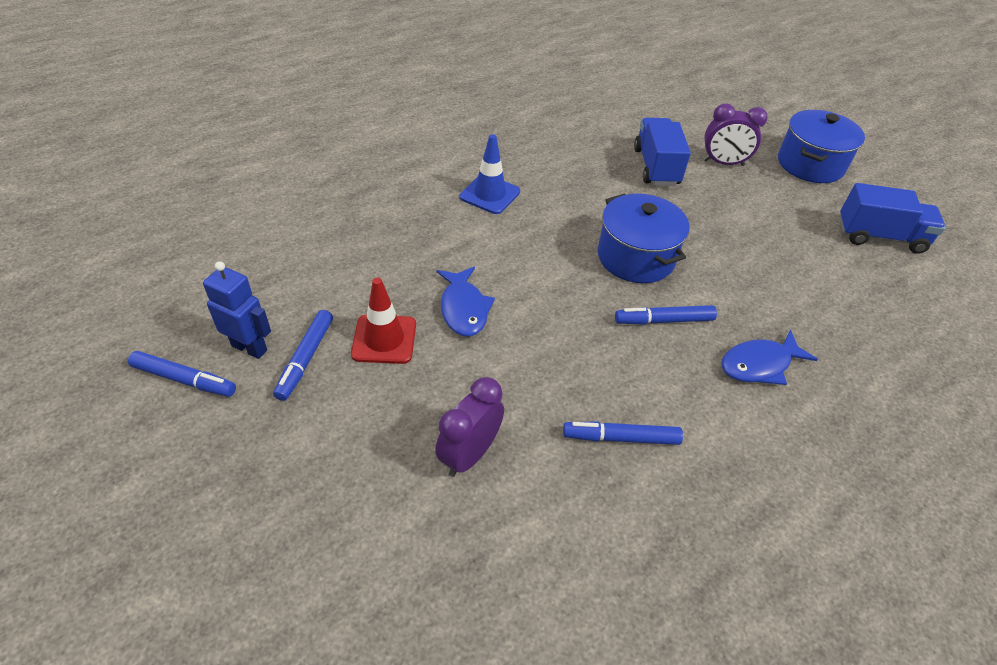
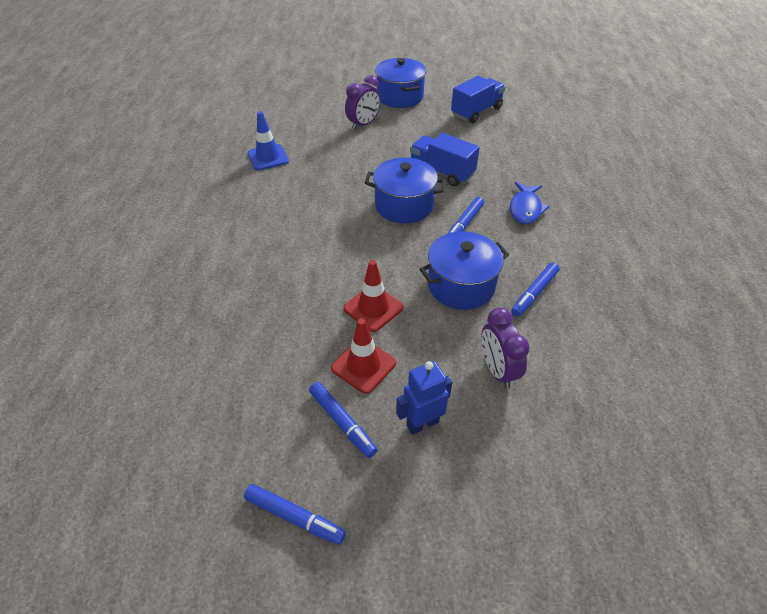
camera: 50 degrees left, 0 degrees up
(184, 380) = (295, 517): blue marker -> blue marker turned 60 degrees clockwise
(249, 348) = (299, 455): blue robot -> blue robot (422, 423)
(464, 309) = (373, 308): blue fish -> red traffic cone
(490, 194) = (277, 236): blue traffic cone -> blue traffic cone (268, 157)
(564, 363) = (461, 285): none -> blue pot
(656, 167) = (336, 151): blue truck -> blue truck (441, 172)

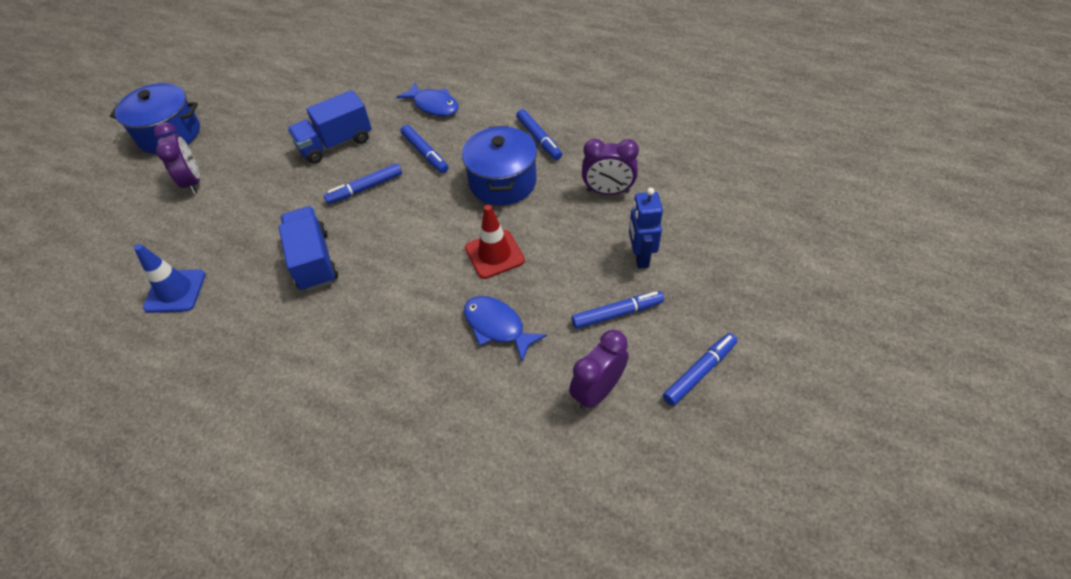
camera: 65 degrees left, 5 degrees up
(250, 430) = (597, 391): none -> purple clock
(296, 336) = (497, 326): none -> blue fish
(363, 365) = (561, 281): red traffic cone -> none
(404, 205) = (365, 188): blue pot -> blue marker
(476, 111) = (258, 85): blue truck -> blue truck (314, 261)

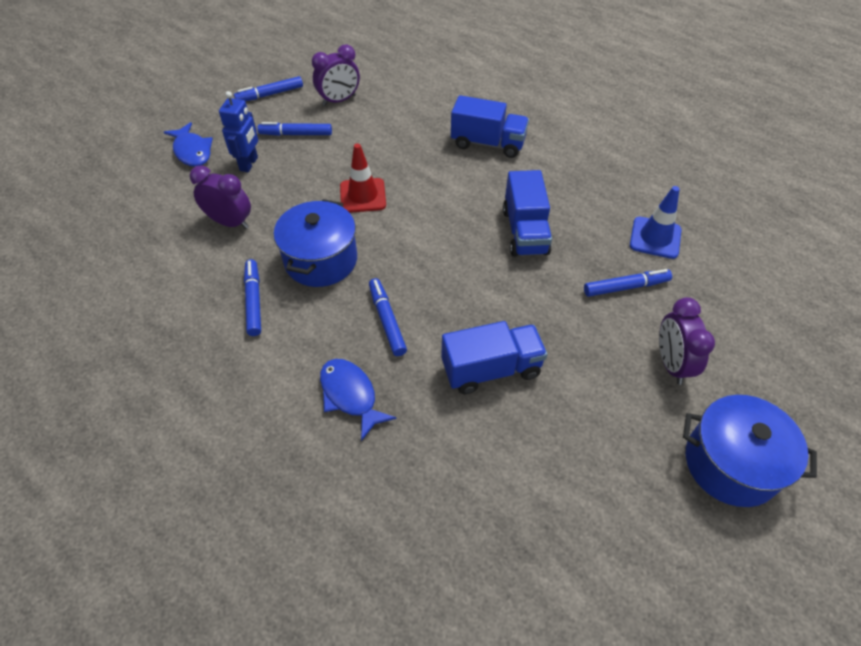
camera: 165 degrees left, 0 degrees up
(365, 188) = (465, 294): blue marker -> blue marker (626, 287)
(368, 371) = (488, 143): none -> blue truck
(497, 326) = (385, 147): blue fish -> blue fish (192, 151)

